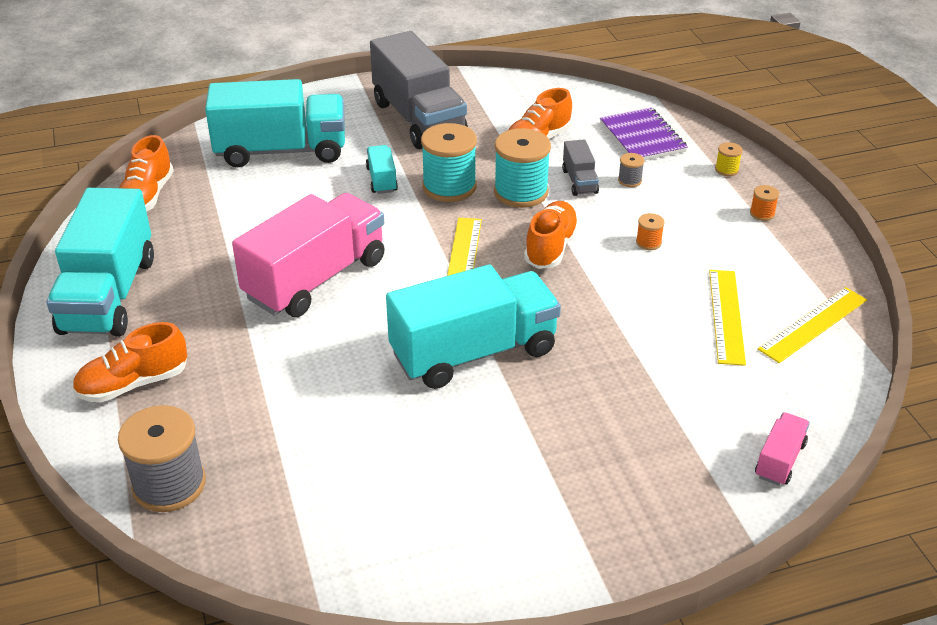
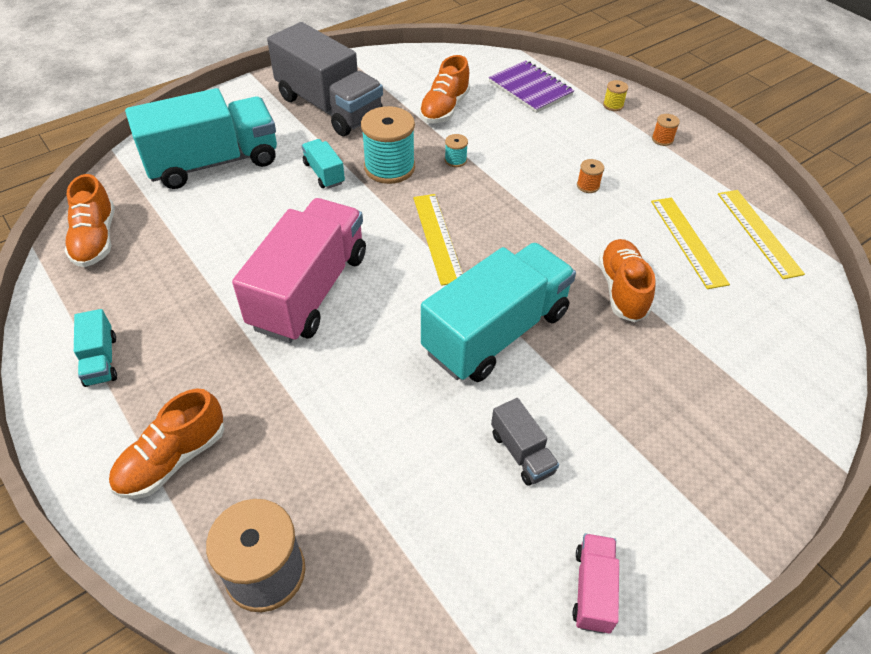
camera: 20 degrees left, 10 degrees up
(109, 295) = (101, 360): turquoise truck -> turquoise truck, size x0.44
(521, 192) = (455, 160): turquoise spool -> turquoise spool, size x0.44
(551, 247) = (509, 208): orange shoe -> orange shoe (622, 290)
(579, 181) = (500, 139): grey truck -> grey truck (522, 453)
(629, 180) = (541, 130): grey spool -> none
(779, 460) = (807, 371): pink truck -> pink truck (593, 589)
(813, 324) = (758, 232): yellow ruler -> yellow ruler turned 45 degrees counterclockwise

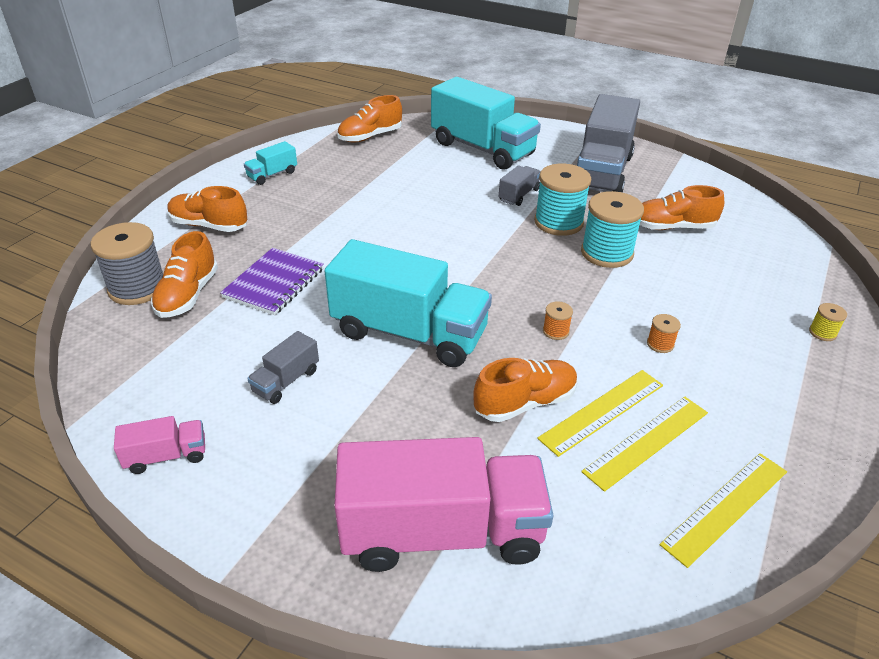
camera: 65 degrees right, 10 degrees down
(310, 290) = (387, 229): pink truck -> pink truck (442, 532)
(317, 515) = (188, 295): none -> orange shoe
(324, 173) = (519, 195): turquoise truck -> grey truck
(438, 237) = (496, 271): yellow ruler -> yellow ruler (602, 411)
(455, 160) = (606, 253): turquoise spool -> turquoise spool, size x2.25
(530, 89) = (772, 268): purple notebook -> purple notebook (274, 283)
(662, 139) = (808, 385): orange spool -> orange spool (555, 331)

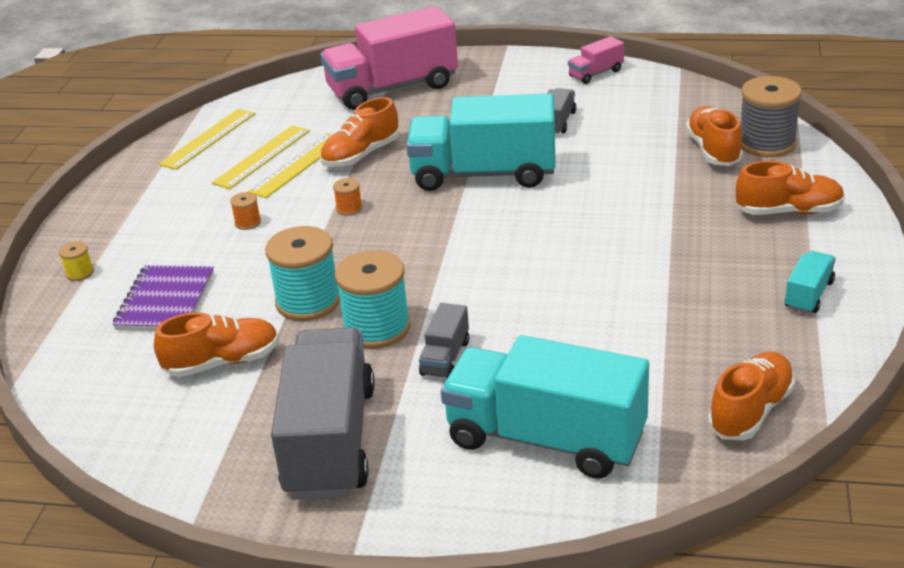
camera: 165 degrees right, 5 degrees down
(274, 283) = (647, 179): purple notebook -> purple notebook (165, 301)

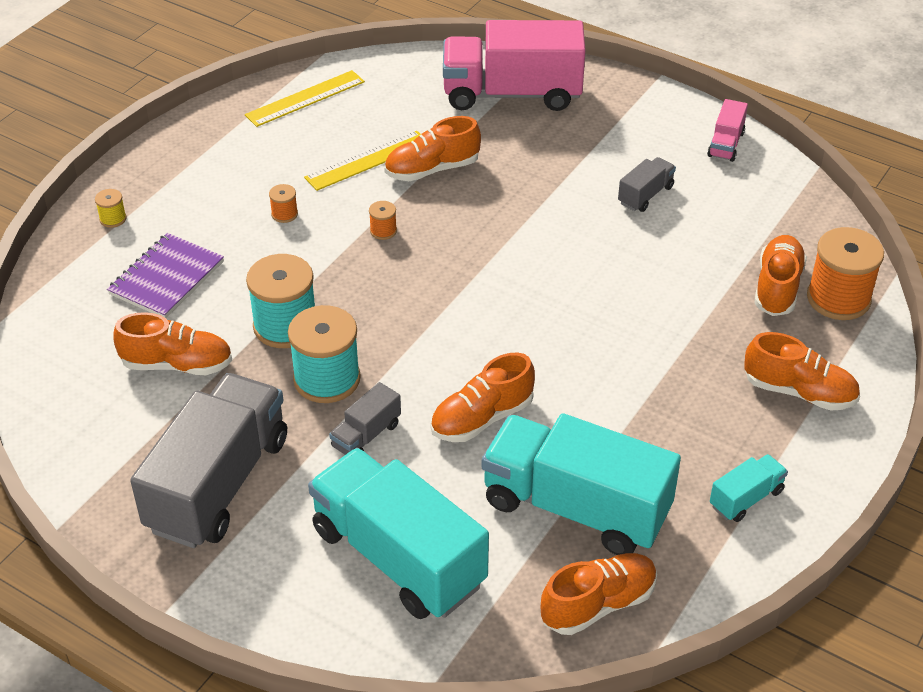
camera: 20 degrees right, 10 degrees up
(262, 156) = (341, 138): yellow ruler -> none
(484, 174) = (532, 235): turquoise truck -> turquoise truck (575, 507)
(540, 312) = (482, 418): none -> orange shoe
(596, 73) = (726, 144): pink truck -> pink truck turned 60 degrees counterclockwise
(766, 143) = (838, 298): grey spool -> orange spool

